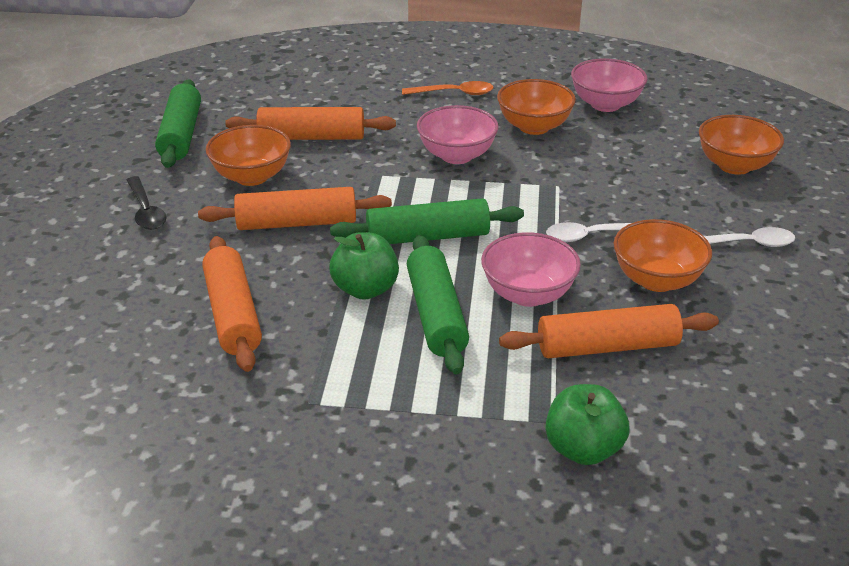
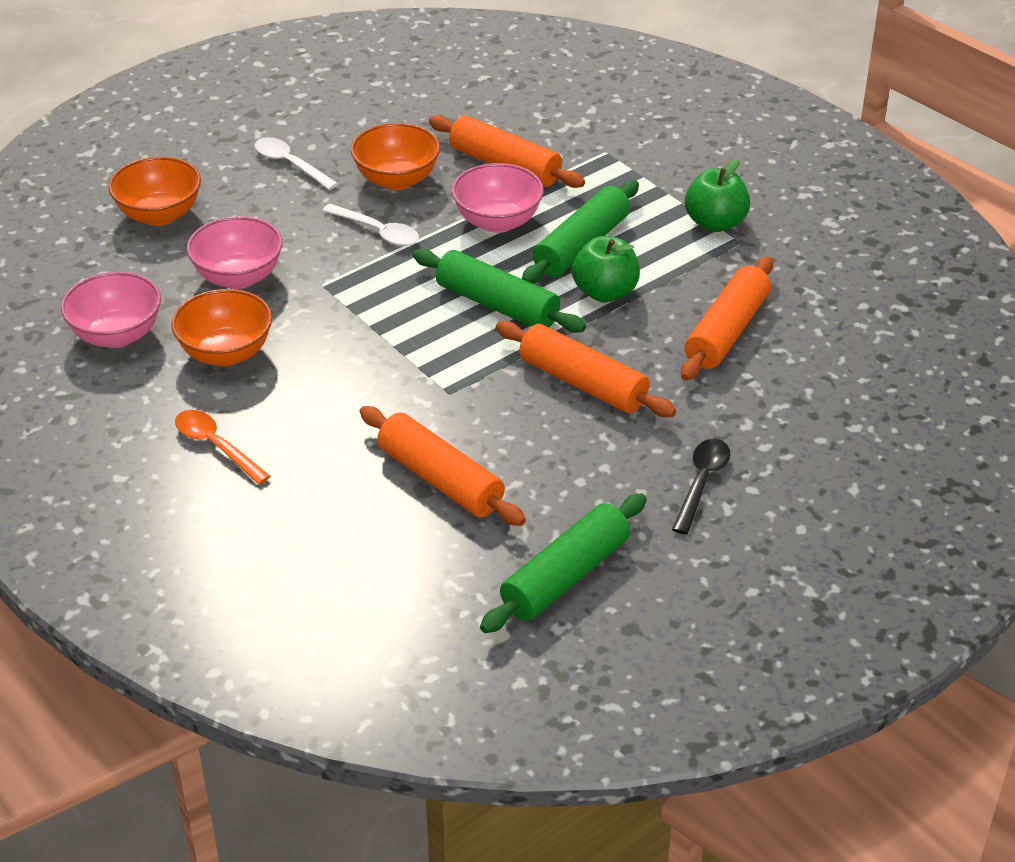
camera: 135 degrees left, 5 degrees up
(252, 177) = (560, 463): orange bowl -> none
(456, 155) = (347, 366): pink bowl -> pink bowl (238, 277)
(583, 449) = (611, 132): green apple -> green apple (715, 223)

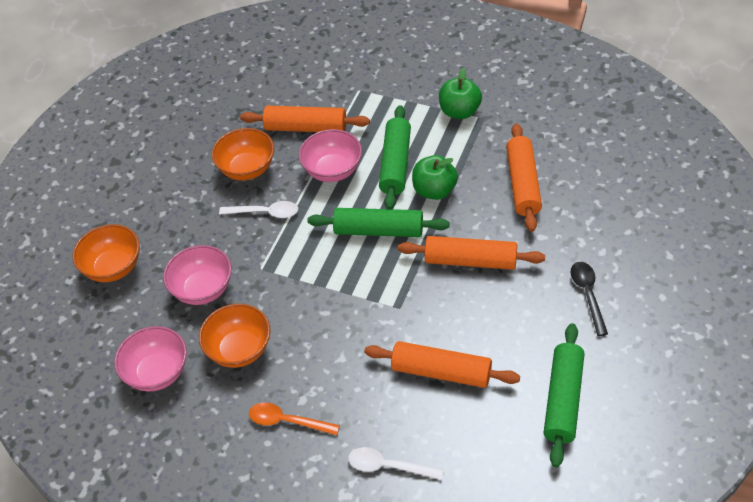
camera: 25 degrees left, 10 degrees up
(290, 164) = (170, 189): white spoon -> white spoon (388, 466)

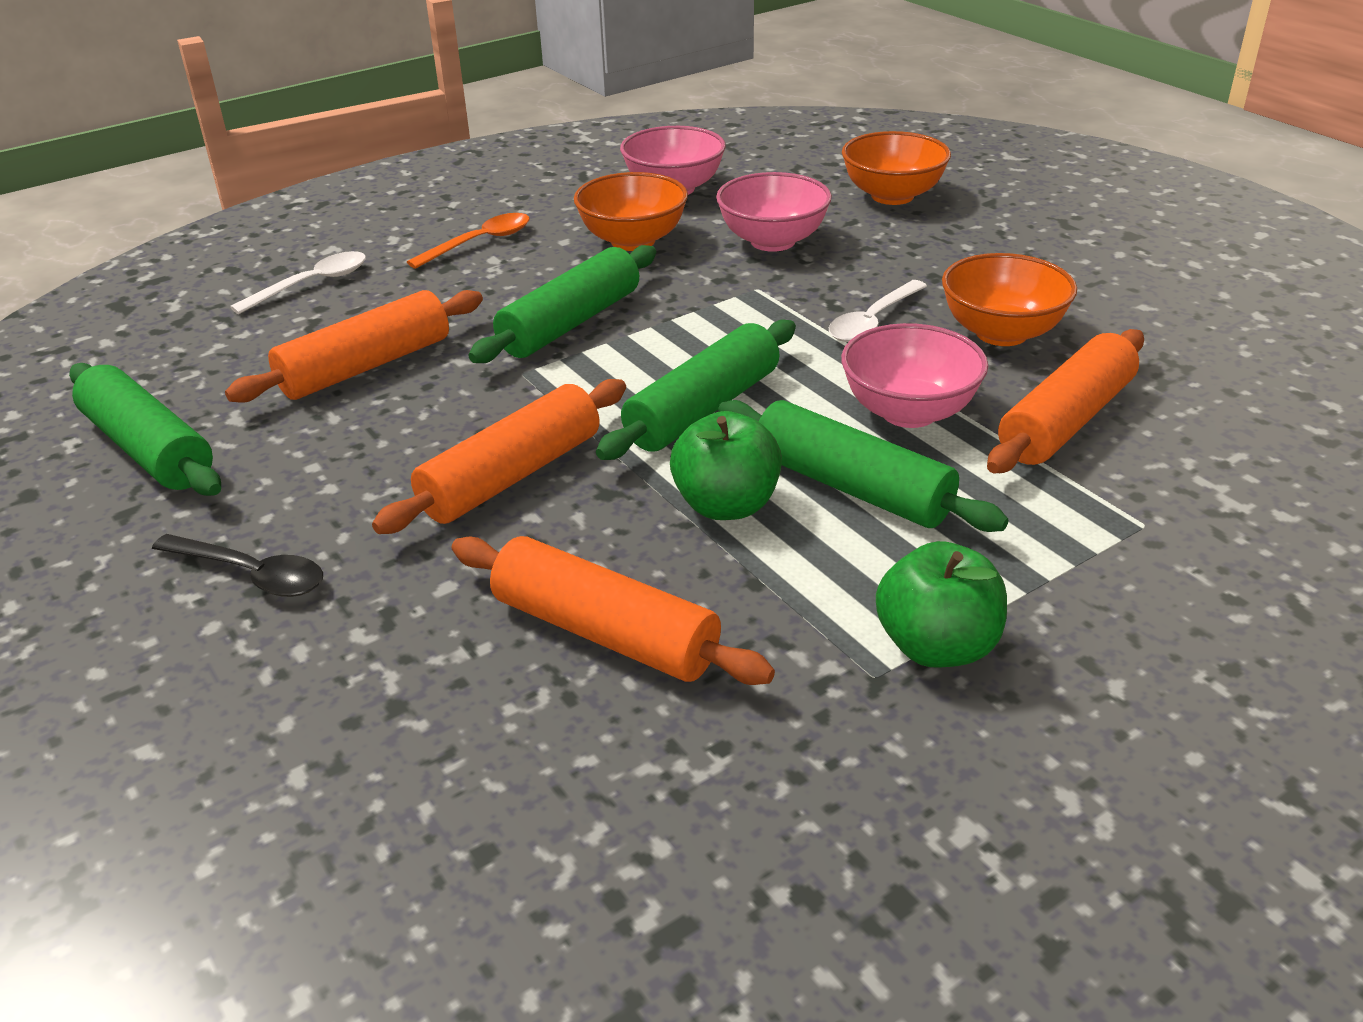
camera: 120 degrees right, 15 degrees down
(344, 319) = (570, 323): none -> green rolling pin

